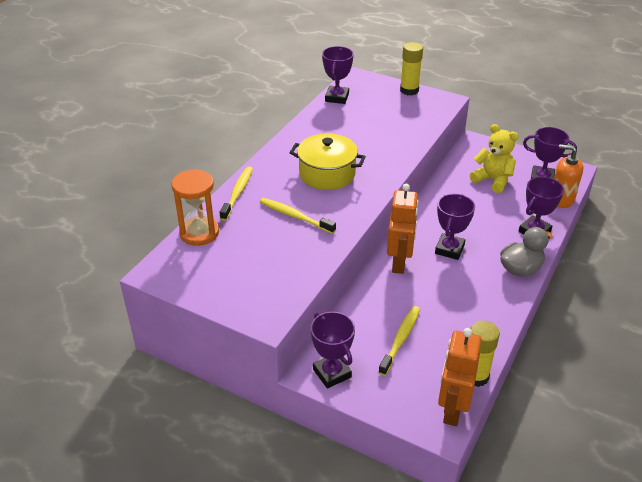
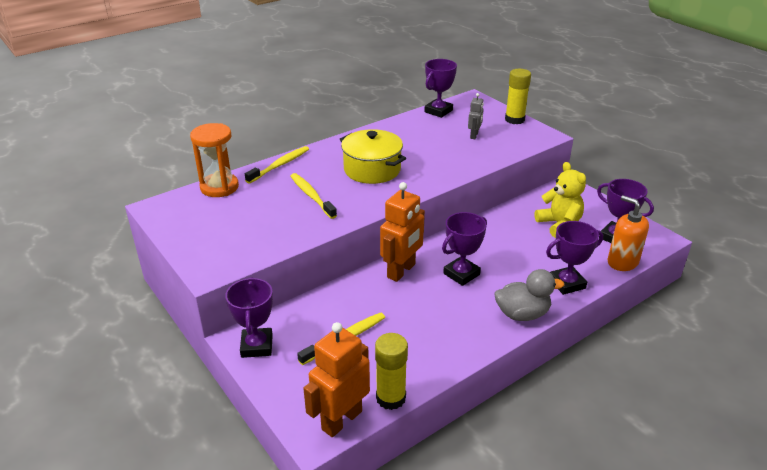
camera: 25 degrees right, 5 degrees down
(388, 115) = (474, 135): none -> grey robot

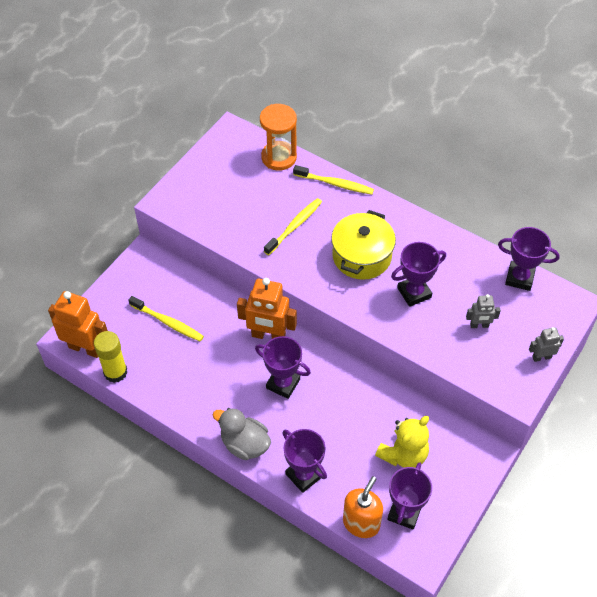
camera: 70 degrees right, 20 degrees up
(257, 346) = (141, 269): purple trophy -> purple trophy (414, 293)
(514, 119) = (541, 357): yellow glue stick -> grey robot
(522, 314) = (244, 444): grey duck -> grey duck turned 150 degrees clockwise

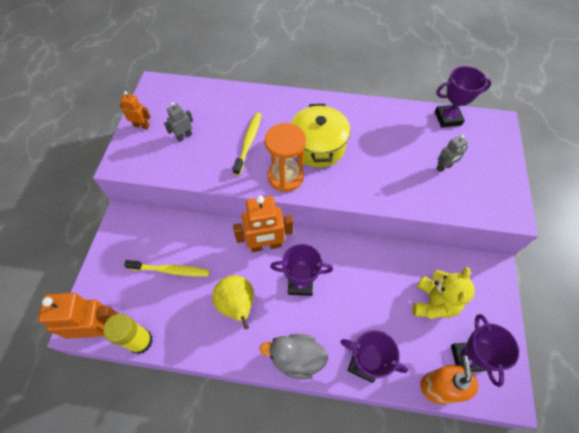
camera: 25 degrees left, 5 degrees up
(199, 171) = (141, 126): none -> orange robot
(214, 378) = (237, 305): none -> yellow pear
(279, 157) = (206, 92): orange hourglass -> orange hourglass (285, 177)
(335, 184) = (264, 97): yellow toothbrush -> none
(414, 293) = (377, 160): purple trophy -> none
(541, 357) = (506, 174): grey robot -> grey robot (184, 136)

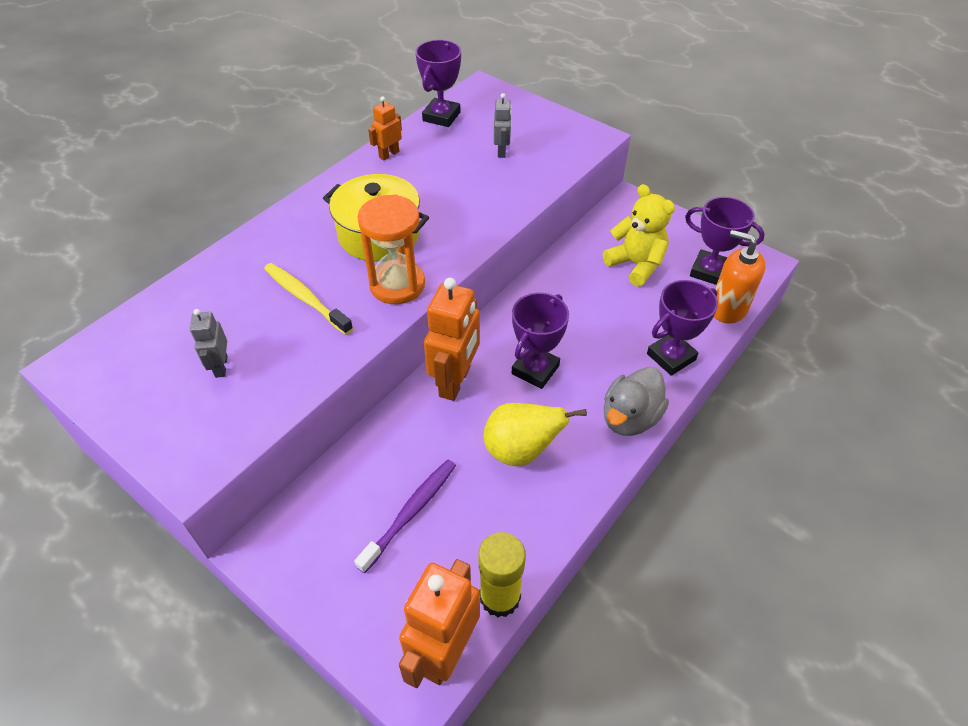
camera: 60 degrees left, 10 degrees down
(141, 126) = (142, 414): orange robot -> orange robot (389, 154)
(170, 270) = (410, 513): yellow toothbrush -> purple toothbrush

